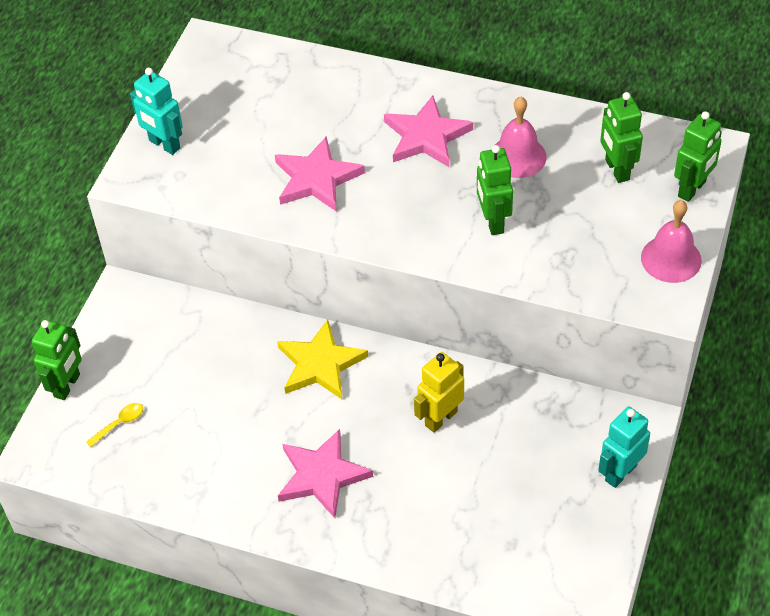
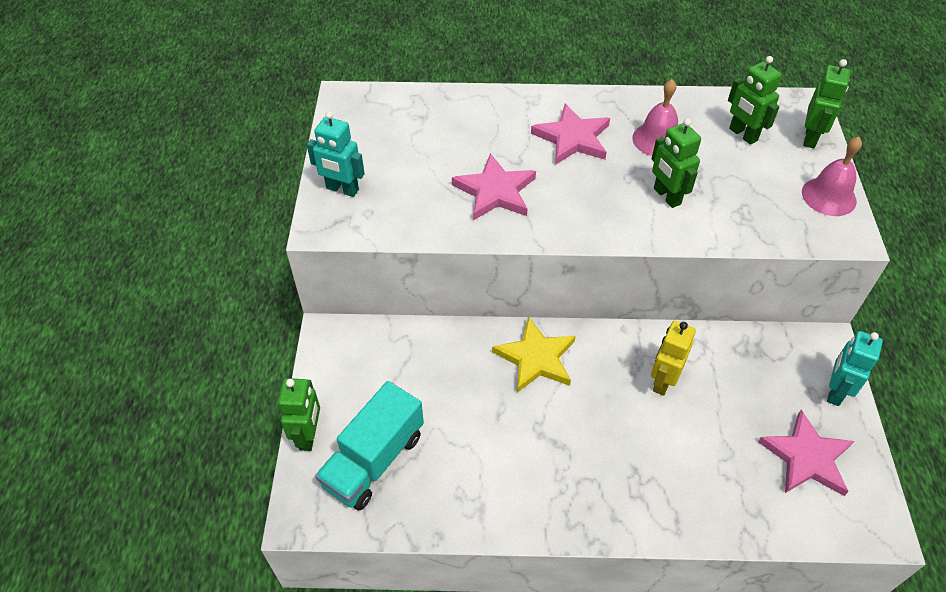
camera: 20 degrees left, 0 degrees up
(120, 423) = (374, 460): yellow spoon -> turquoise truck
(322, 476) = (585, 462): pink star -> pink star (806, 457)

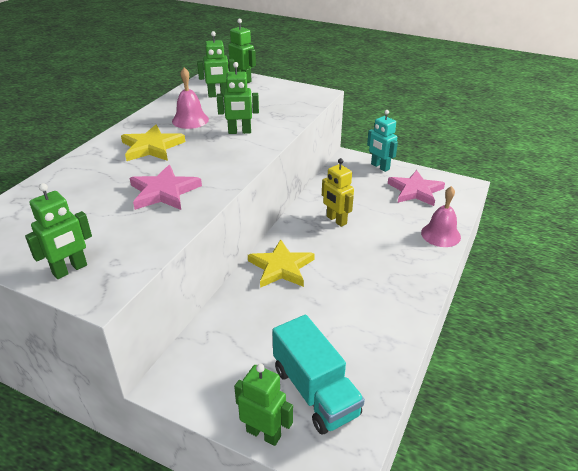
camera: 65 degrees left, 15 degrees down
(342, 189) = (70, 270): turquoise robot -> green robot
(572, 138) = (152, 147): pink star -> yellow star
(829, 196) = (288, 89): pink bell -> pink bell (440, 234)

